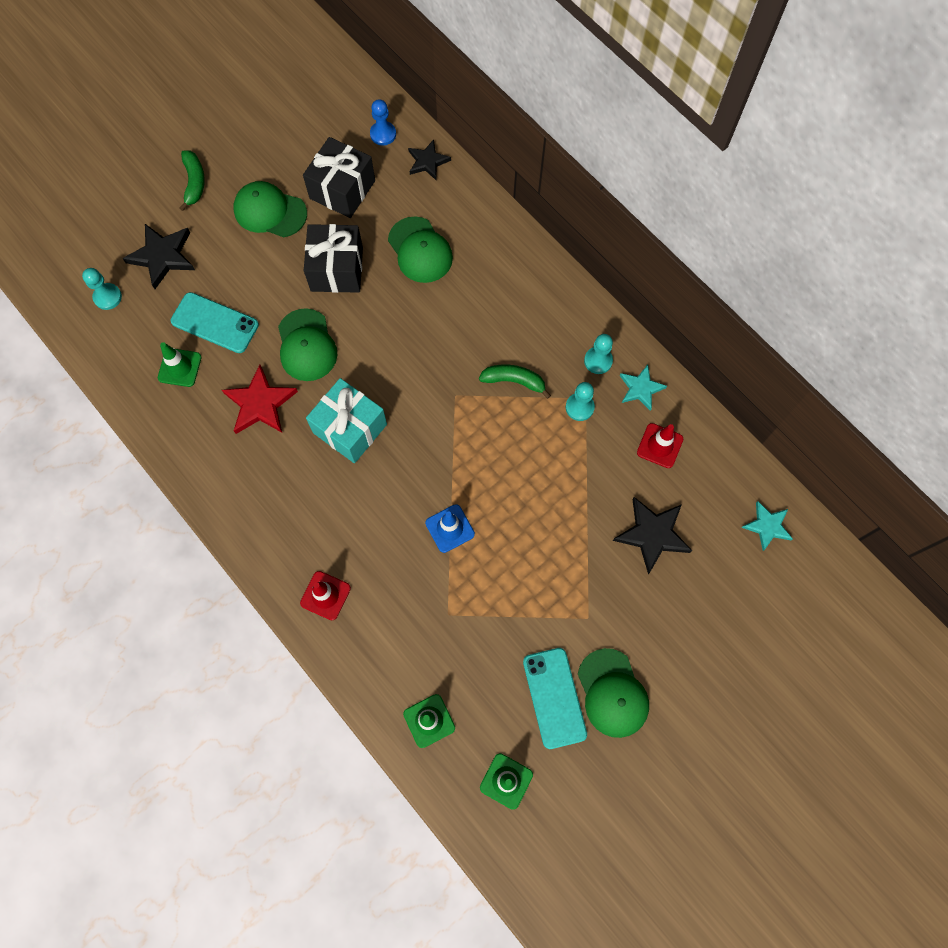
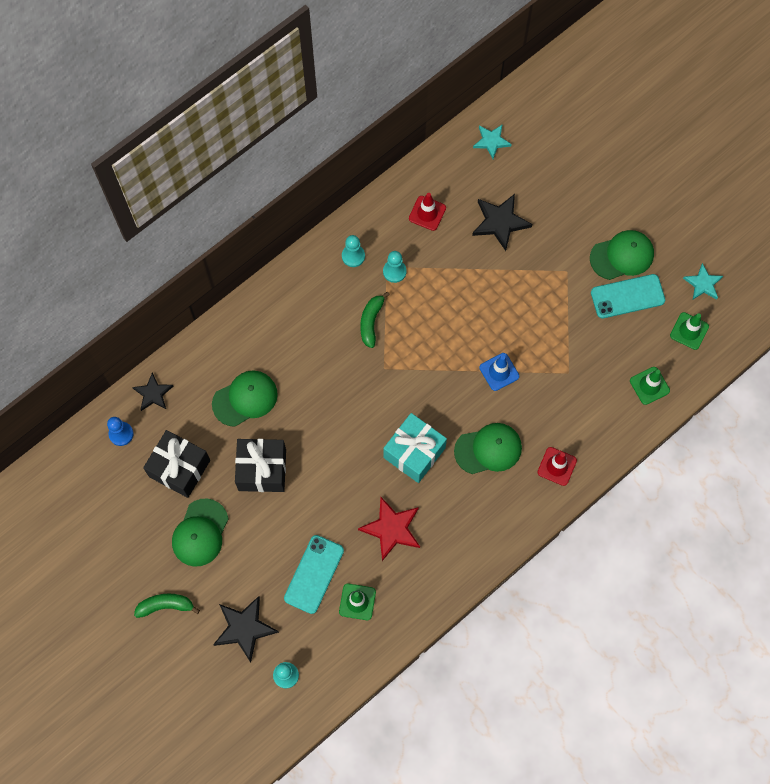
camera: 90 degrees left, 0 degrees up
(306, 345) = (337, 492): green cap -> green cap (488, 449)
(640, 388) = (378, 225): turquoise star -> turquoise star (703, 284)

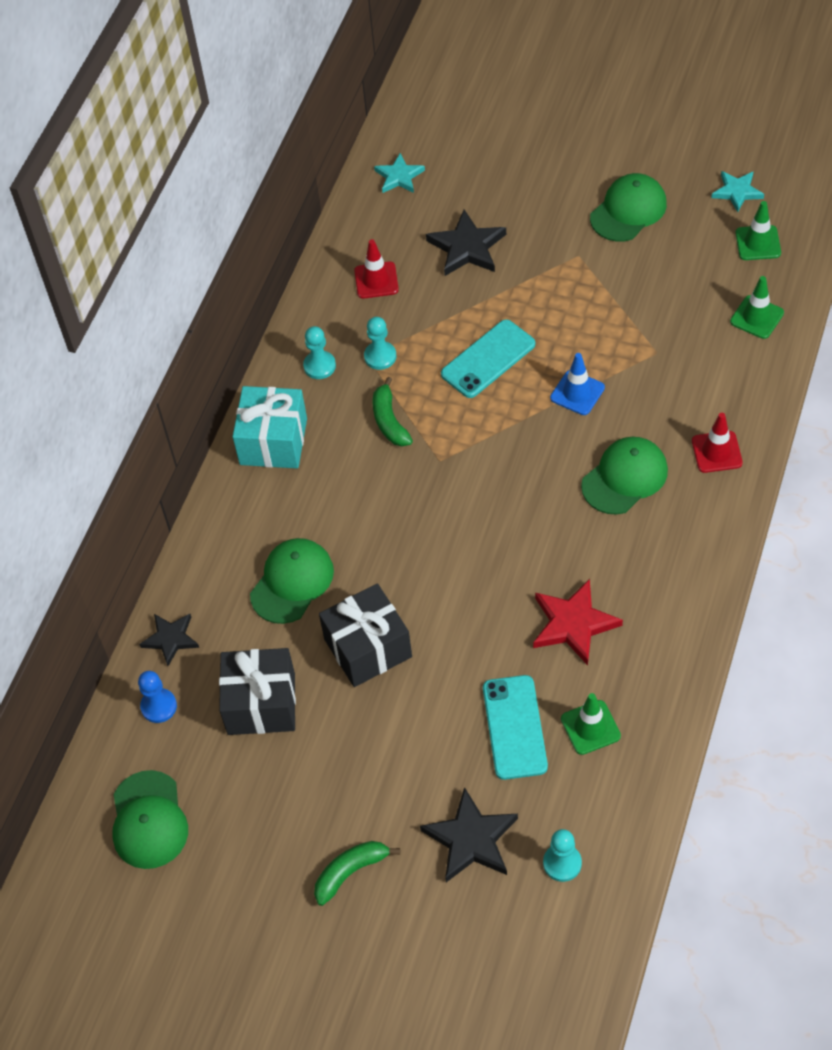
camera: 25 degrees left, 15 degrees down
(200, 533) = (338, 762): green cap -> green cap (149, 820)
(414, 452) = (540, 528): turquoise gift -> turquoise gift (273, 441)
(627, 296) = (664, 245): turquoise phone -> turquoise phone (488, 359)

